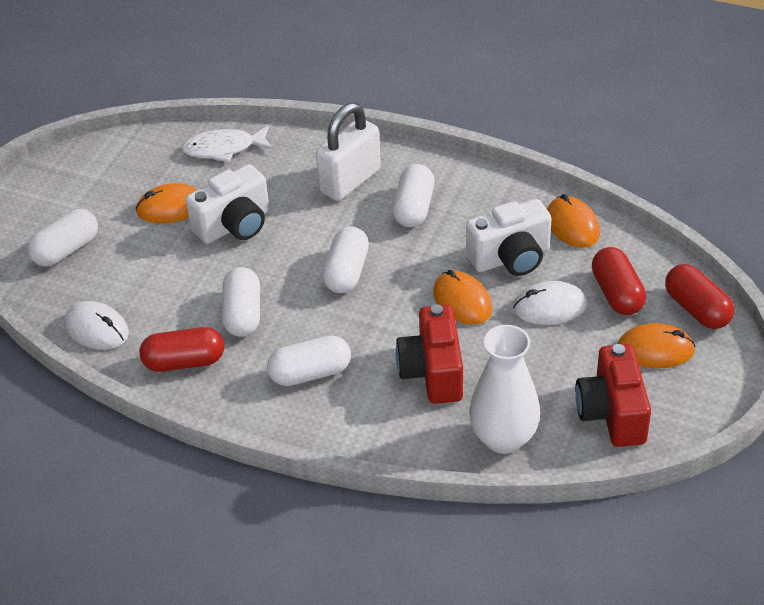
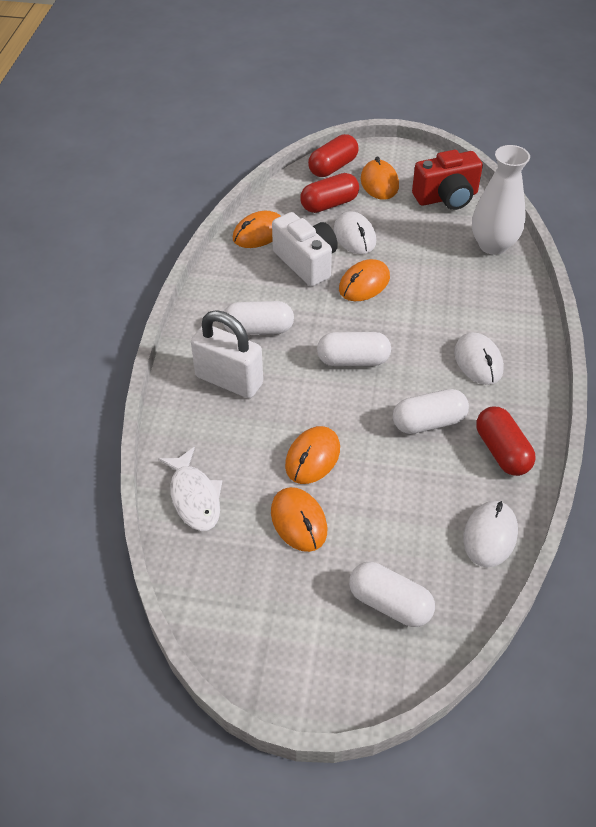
camera: 105 degrees left, 5 degrees up
(235, 225) = (312, 457): white camera -> orange mouse
(310, 373) = (478, 361): white capsule -> white mouse
(433, 372) = (446, 289): red camera -> none

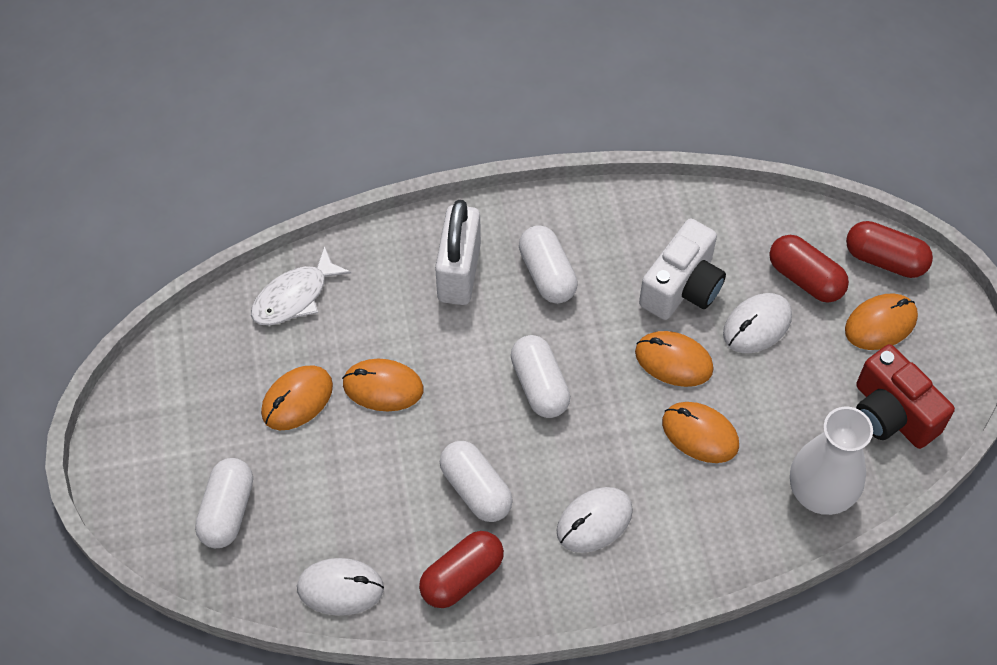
camera: 70 degrees right, 10 degrees up
(259, 233) = (711, 219): orange mouse -> orange mouse (700, 434)

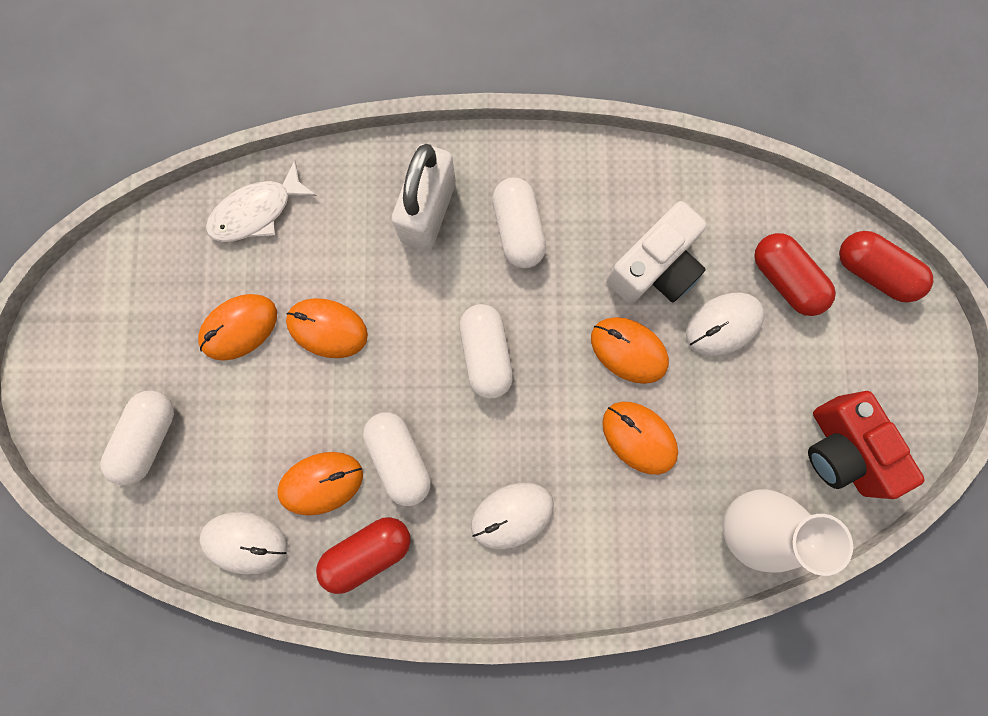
camera: 10 degrees right, 20 degrees up
(880, 324) = (852, 345): orange mouse -> orange mouse (321, 483)

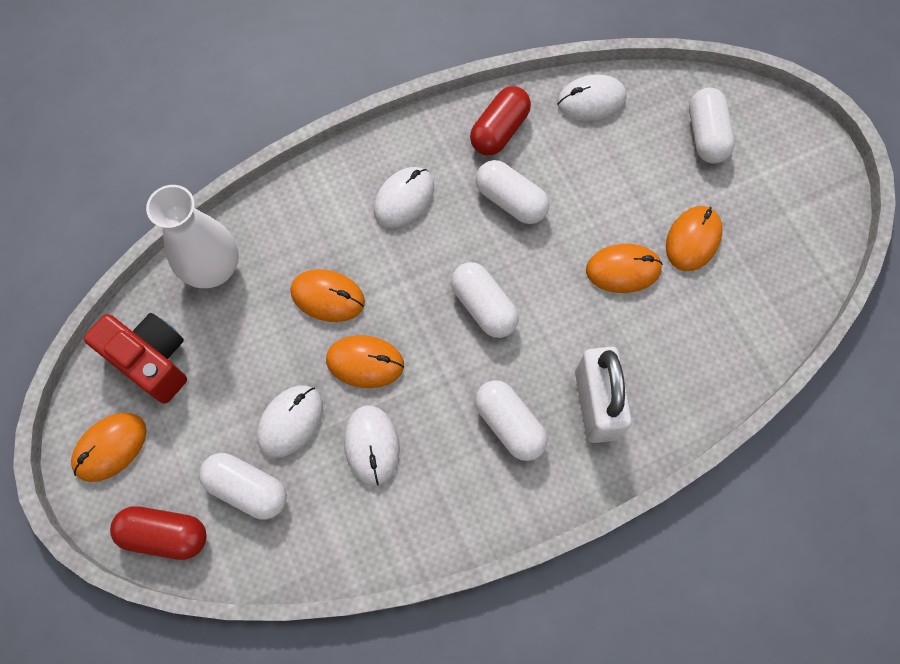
camera: 155 degrees right, 10 degrees down
(257, 211) = (741, 337): white fish -> none
(321, 483) = (560, 160): orange mouse -> orange mouse (110, 447)
(654, 268) = (371, 445): white camera -> white mouse
(785, 280) = (248, 488): red capsule -> white capsule

